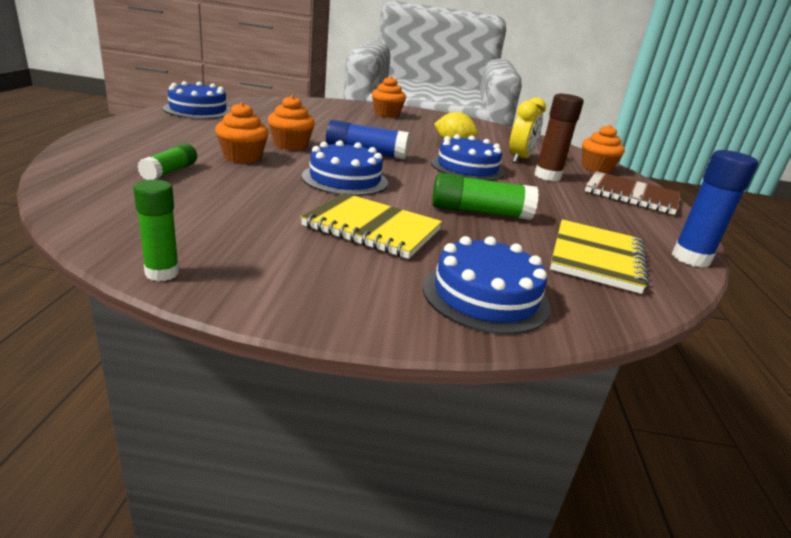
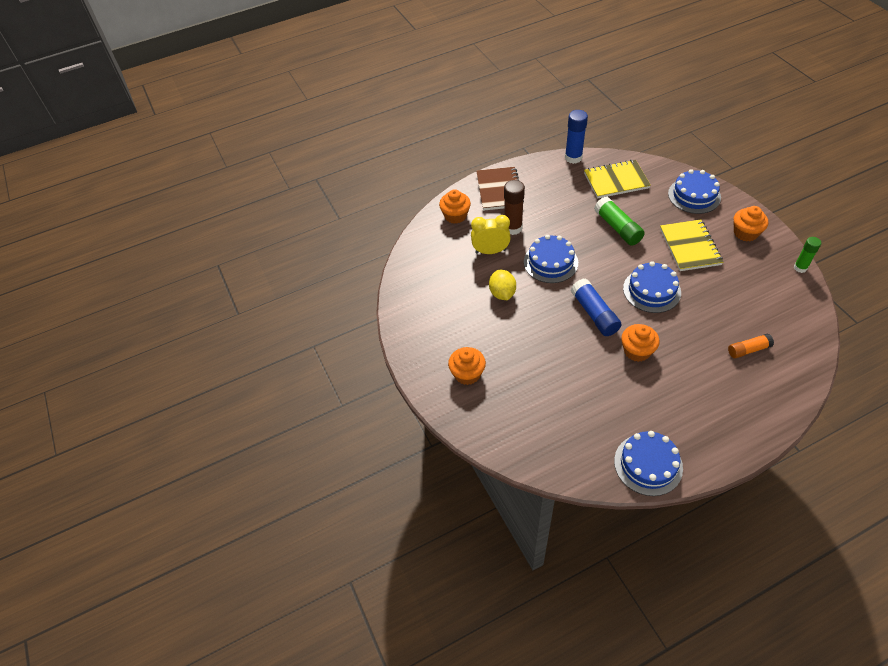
camera: 115 degrees left, 25 degrees up
(170, 171) = (748, 350): green glue stick -> orange glue stick
(242, 157) = (689, 348): orange cupcake -> orange cupcake (745, 233)

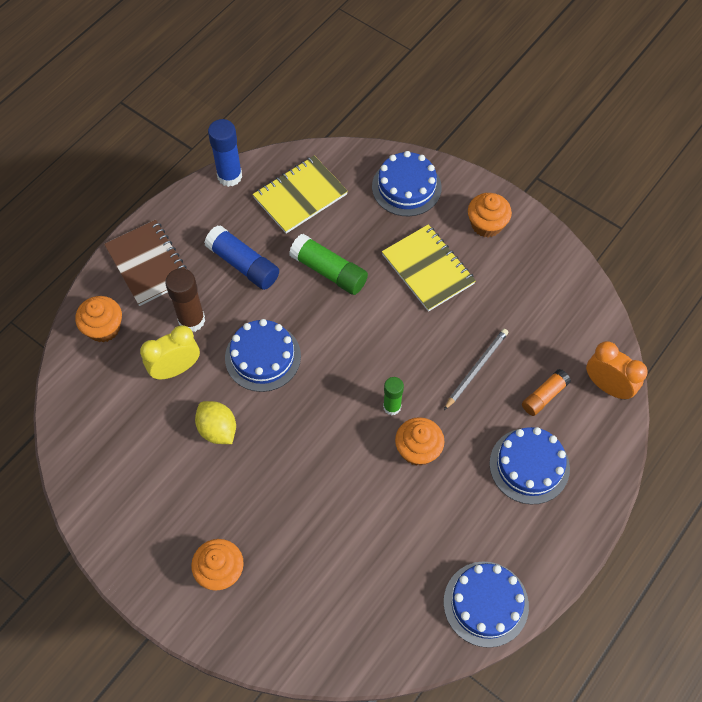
camera: 30 degrees left, 10 degrees up
(594, 314) = (347, 415): blue glue stick -> blue glue stick (243, 264)
(651, 290) = (404, 353): blue cake -> blue cake (529, 466)
(702, 316) = (476, 368): none -> grey pencil
(800, 268) = (564, 254): green glue stick -> green glue stick (392, 407)
(803, 360) = (607, 386): none -> orange clock

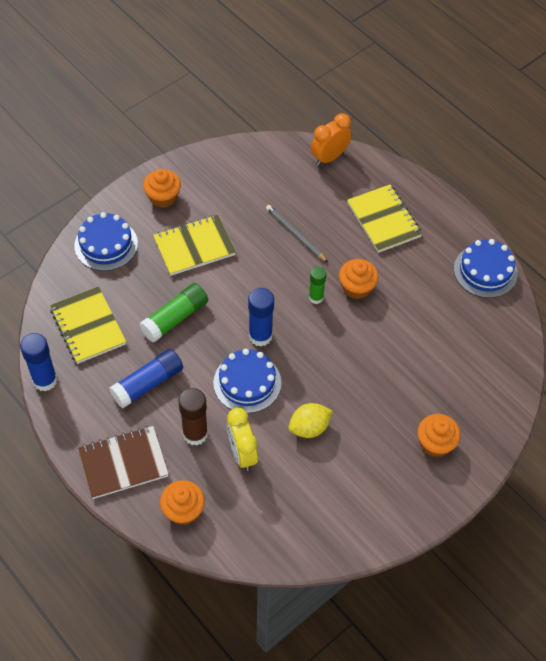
camera: 80 degrees left, 5 degrees down
(325, 358) = (260, 336): none -> blue glue stick
(529, 466) = (384, 220): blue cake -> yellow notebook
(544, 396) = (329, 197): orange glue stick -> none

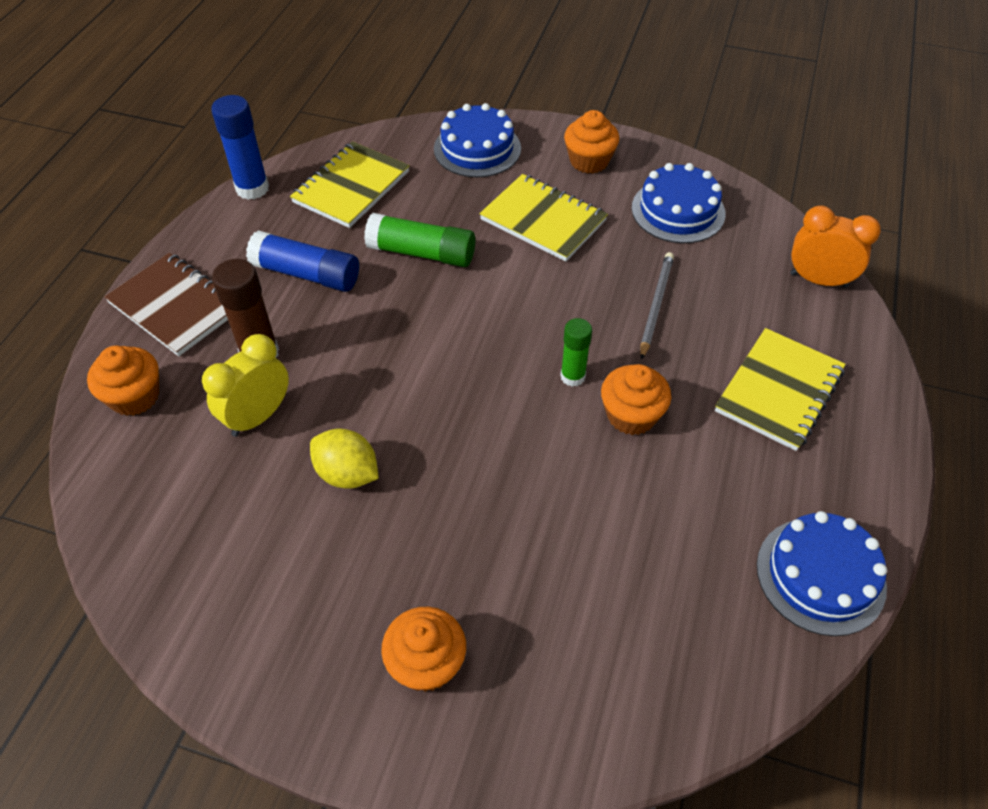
camera: 60 degrees right, 5 degrees down
(247, 383) = (375, 368): blue cake -> blue cake (678, 210)
(260, 336) = (460, 347): blue glue stick -> none

